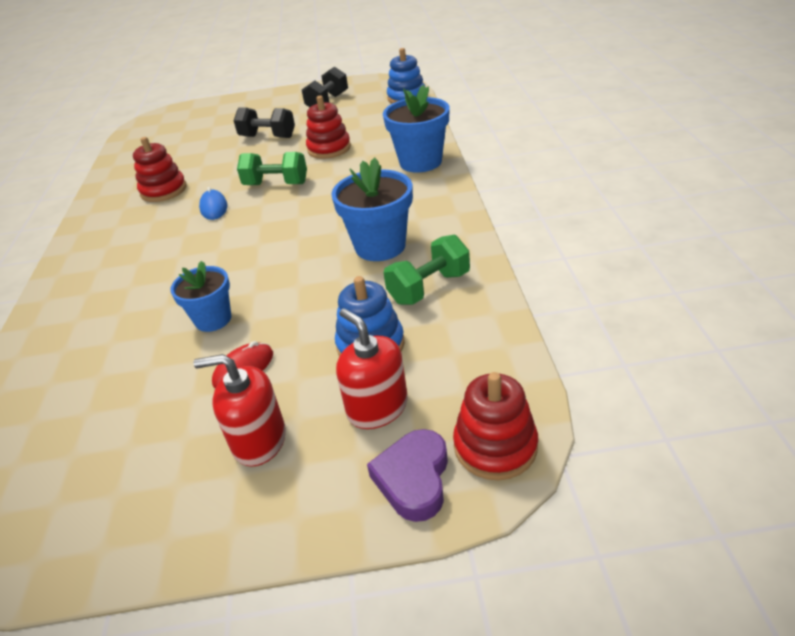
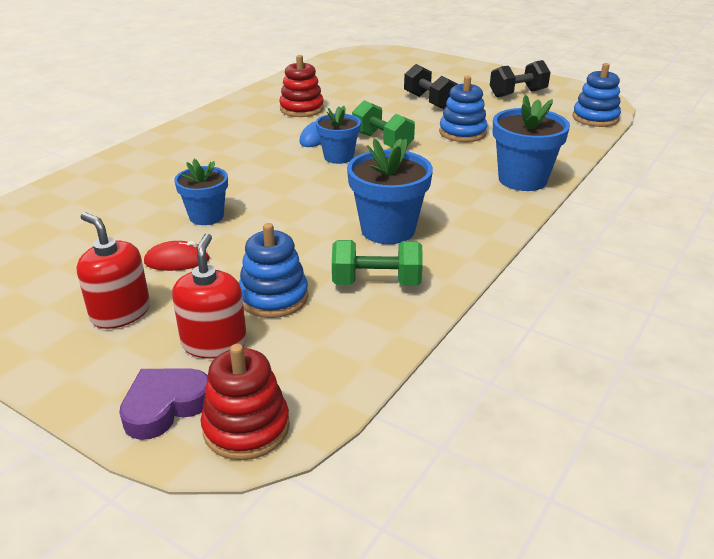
camera: 35 degrees right, 5 degrees down
(258, 213) = (338, 157): none -> blue flower pot
(329, 149) = (462, 133): red stacking toy -> blue stacking toy

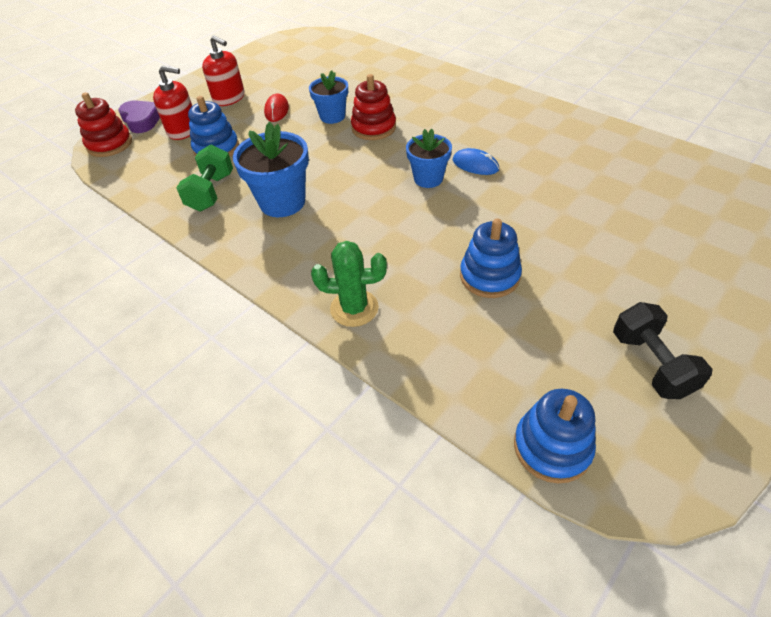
camera: 100 degrees right, 15 degrees up
(120, 312) = (229, 98): red soap dispenser -> red soap dispenser turned 75 degrees clockwise
(301, 109) = (554, 155): red stacking toy -> red stacking toy (373, 128)
(382, 142) = (464, 209): green dumbbell -> none
(429, 101) = (595, 257): black dumbbell -> none
(522, 179) = (354, 308): blue flower pot -> green cactus

